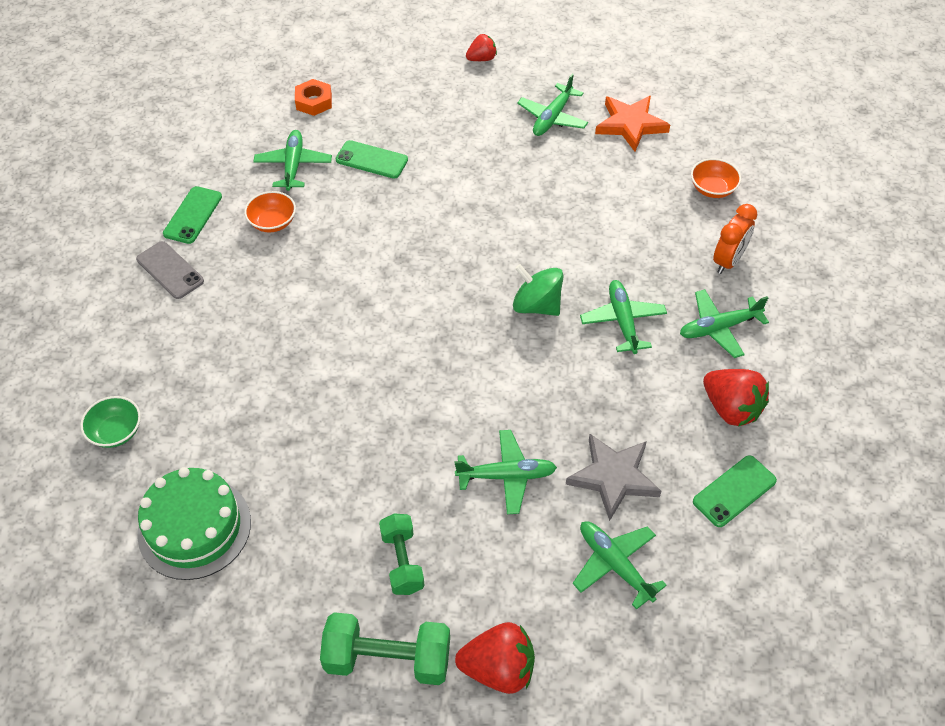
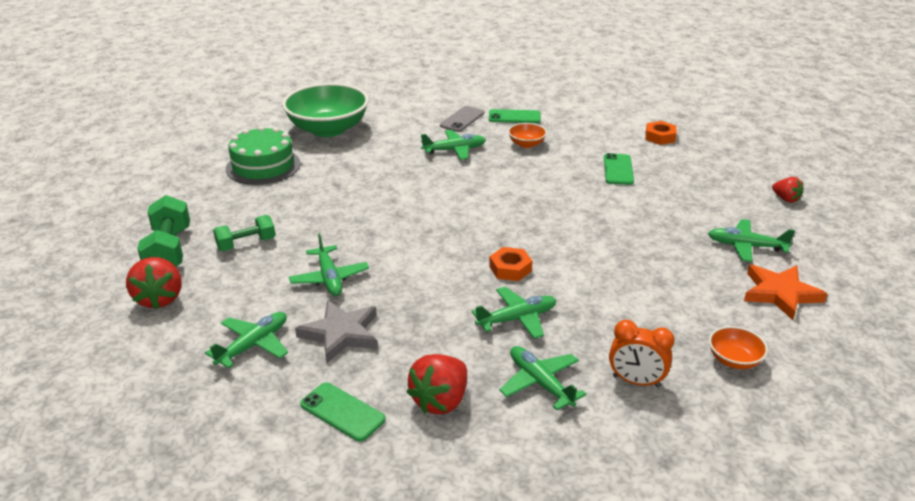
camera: 75 degrees right, 20 degrees down
(116, 432) = (328, 129): green bowl -> green bowl, size x2.25
(293, 165) = (587, 141): green plane -> green plane (455, 150)
(536, 305) = (510, 269): green spinning top -> orange nut

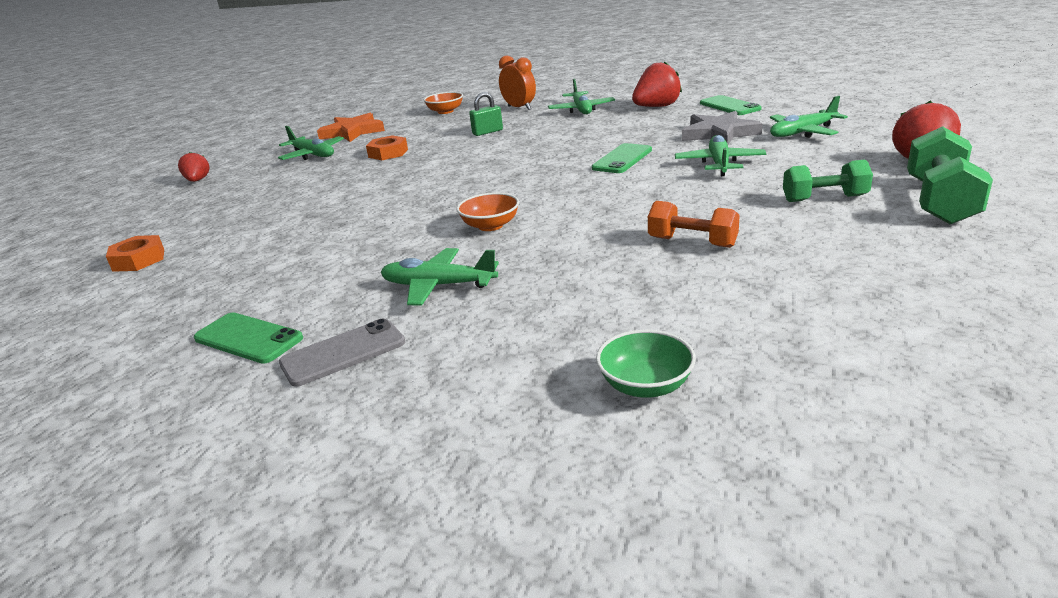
camera: 150 degrees left, 5 degrees down
(263, 166) = (811, 310): green cake -> none
(328, 129) = (645, 385): green bowl -> green bowl, size x0.44
(329, 195) = (692, 242): none -> orange dumbbell
(510, 269) = (531, 157): orange nut -> orange nut (388, 153)
(517, 319) = (562, 132): green plane -> none
(526, 144) = (319, 278): orange bowl -> orange bowl (490, 226)
(608, 310) = (487, 132): none -> green padlock
(618, 170) = (277, 225): green phone -> green phone (622, 159)

